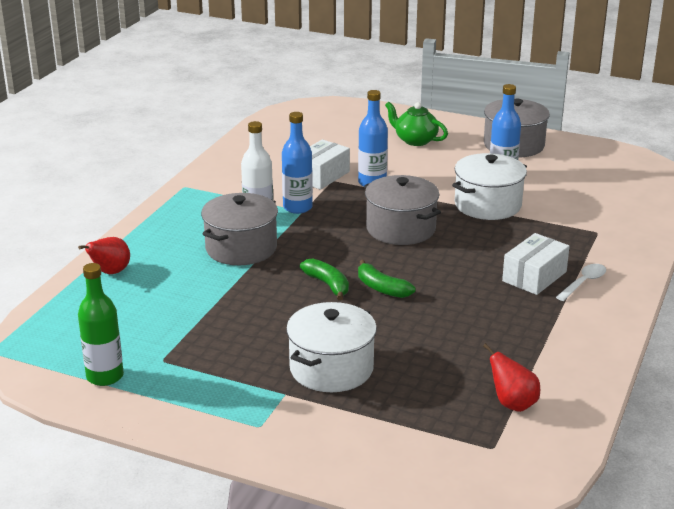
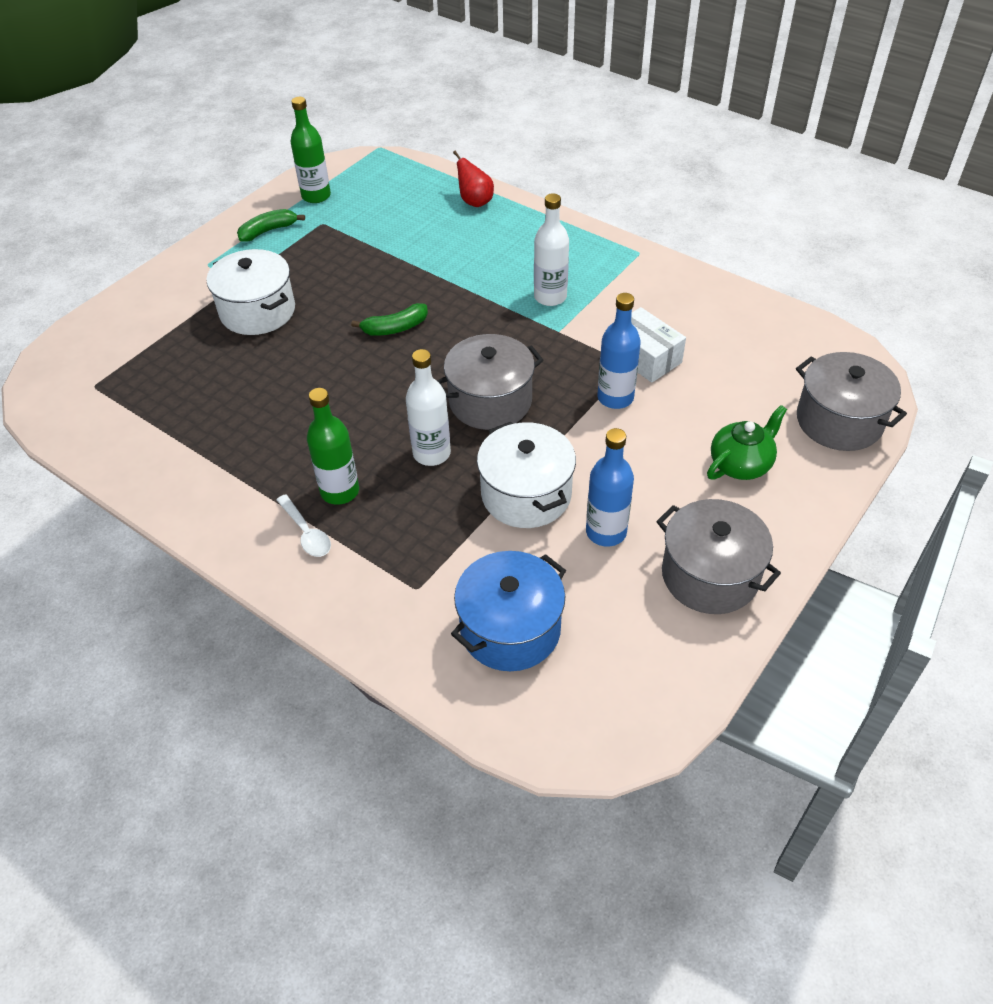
camera: 105 degrees right, 20 degrees up
(241, 248) = (490, 280): grey pot -> grey pot (839, 421)
(297, 207) = (567, 328): blue bottle -> none
(381, 288) = (372, 364): green banana -> green banana (268, 231)
(471, 245) = (431, 453): none -> white bottle
(512, 404) = (139, 413): red pear -> none
(534, 276) = (340, 491): white box -> green bottle
(601, 198) = (510, 629): none -> blue pot

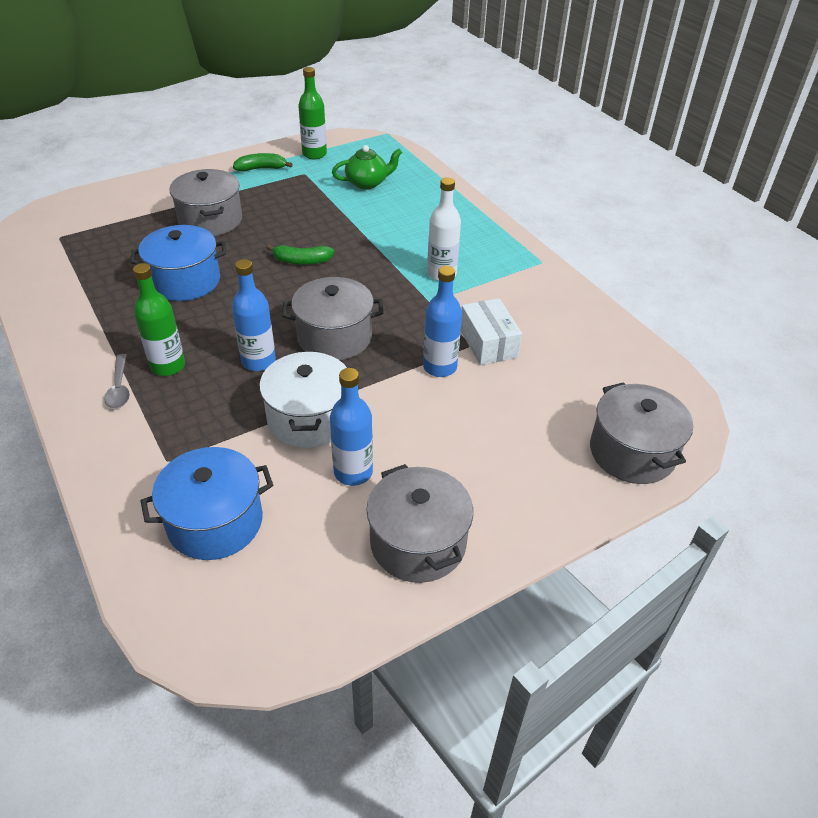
camera: 20 degrees right, 5 degrees down
(258, 311) = (210, 220): white pot -> grey pot
(284, 391) = (185, 281): none -> blue pot
(306, 533) = (119, 388): white spoon -> grey spoon
(431, 453) = (258, 361): white bottle -> blue bottle
(475, 202) = (432, 189): red pear -> none
(741, 464) = (513, 458): green teapot -> green teapot (367, 183)

